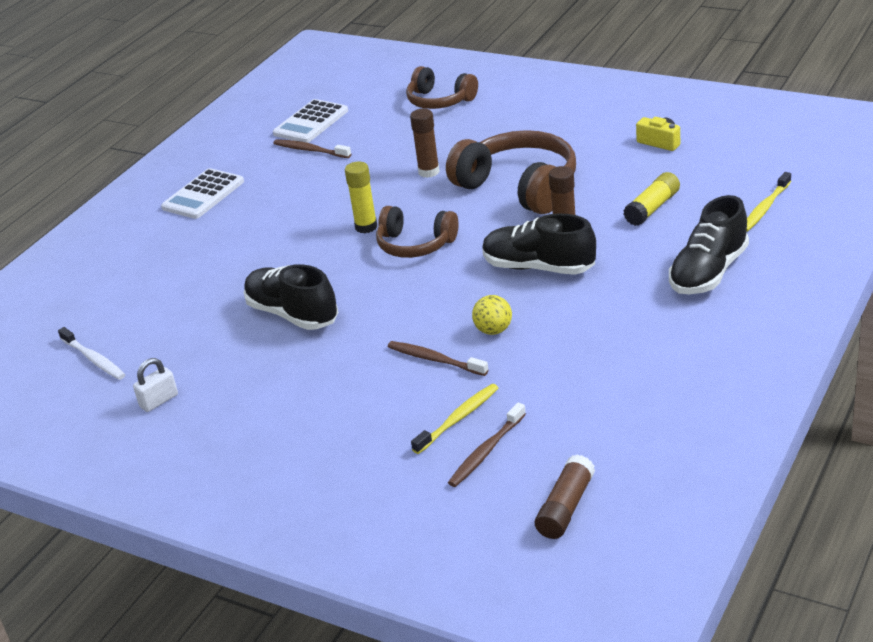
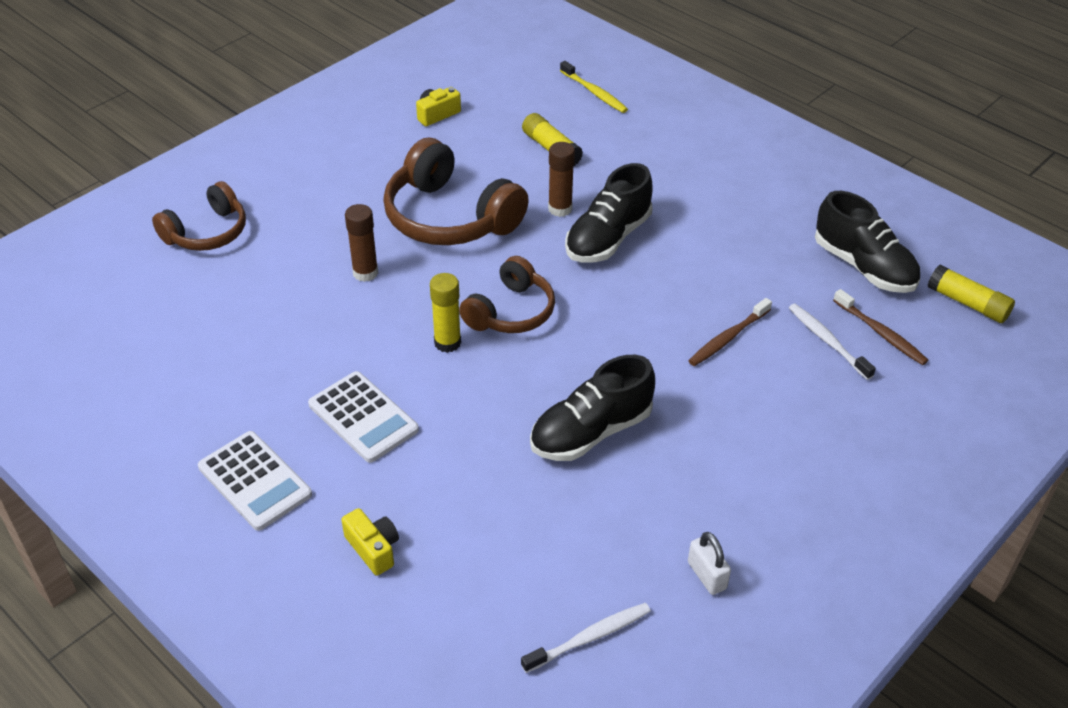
camera: 80 degrees left, 10 degrees up
(155, 254) = (373, 548): none -> yellow camera
(310, 150) = (227, 360): brown toothbrush -> none
(311, 122) = (152, 348): white calculator -> white calculator (363, 417)
(458, 419) = (828, 341): yellow toothbrush -> white toothbrush
(493, 330) = (698, 290): yellow ball -> none
(519, 187) = (449, 217): brown headphones -> brown headphones turned 105 degrees counterclockwise
(565, 507) = (967, 303): brown glue stick -> yellow glue stick
(708, 272) = (675, 147): black shoe -> black shoe (863, 267)

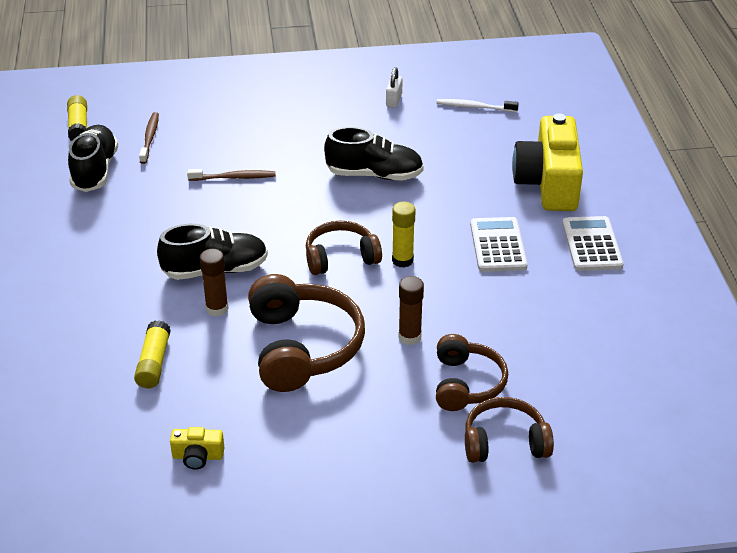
camera: 140 degrees left, 5 degrees down
(277, 260) = (466, 384): none -> brown headphones
(373, 548) = (548, 183): yellow camera -> yellow camera, size x2.39
(594, 92) = (42, 398): yellow toothbrush -> none
(828, 341) = (184, 149): white toothbrush -> none

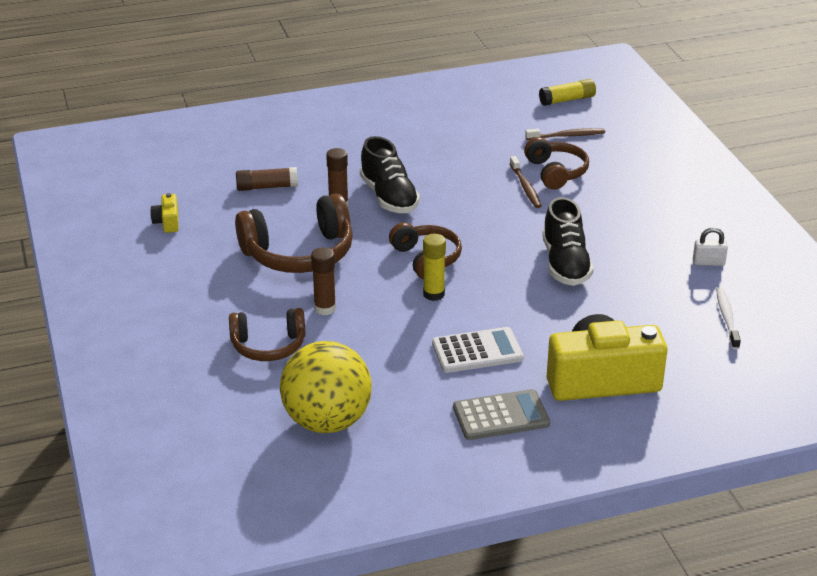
camera: 80 degrees right, 5 degrees down
(95, 170) = (505, 119): black shoe -> none
(154, 363) = (267, 187): yellow glue stick -> brown glue stick
(504, 442) = (197, 373): brown headphones -> brown headphones (556, 172)
(592, 244) = (501, 416): white calculator -> grey calculator
(592, 352) = (327, 421): none -> yellow ball

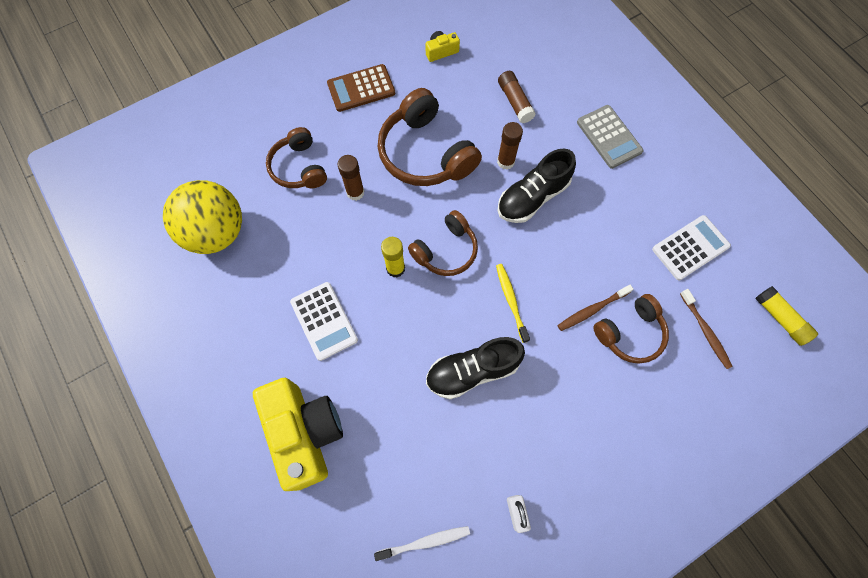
camera: 75 degrees right, 35 degrees up
(182, 285) = (361, 88): none -> brown calculator
(483, 126) = (690, 248): none -> white calculator
(499, 229) = (511, 301): none -> yellow toothbrush
(501, 416) = (243, 358): grey calculator -> grey calculator (609, 137)

